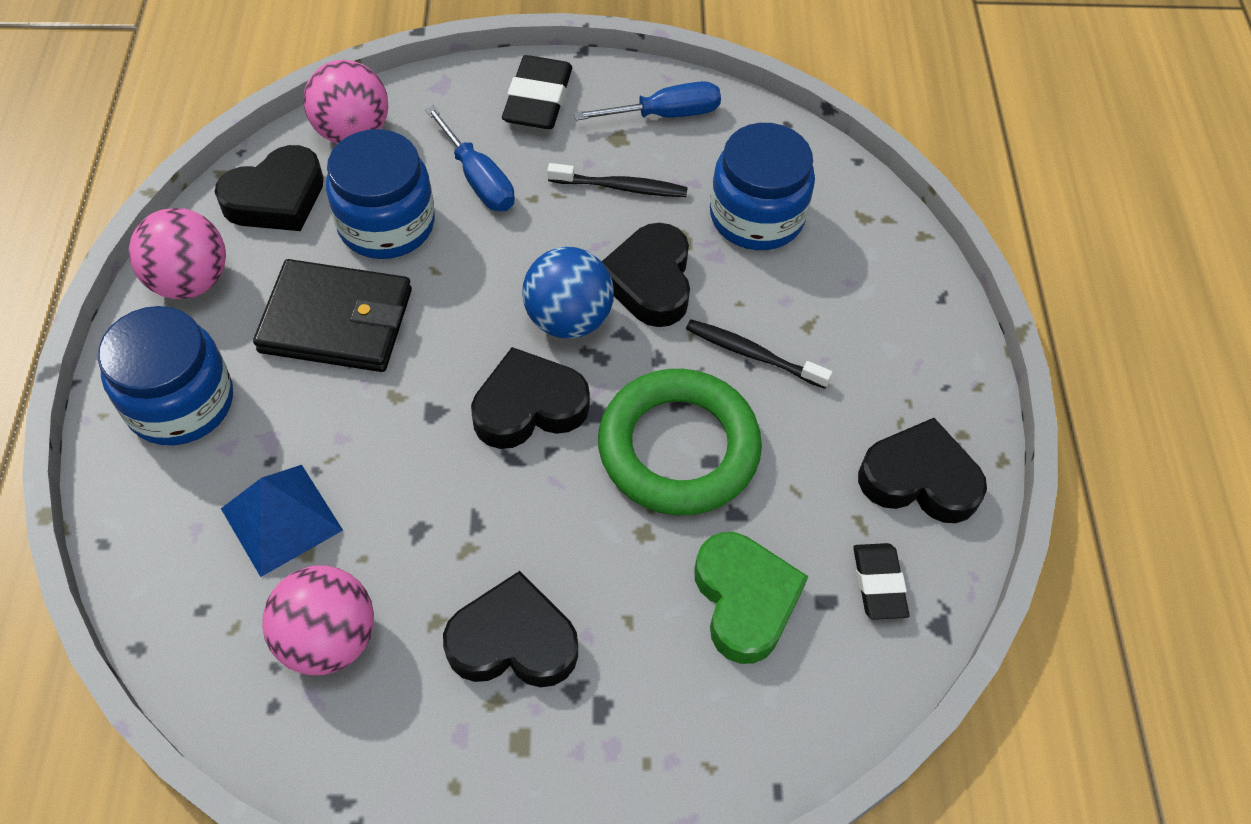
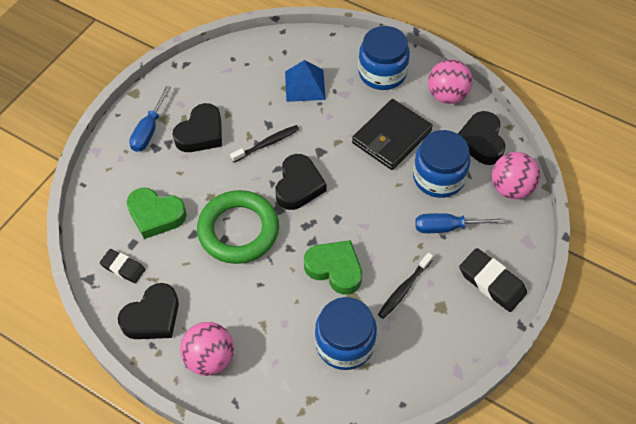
camera: 125 degrees right, 0 degrees up
(328, 639) = (245, 81): pink ball -> pink ball (210, 358)
(568, 319) = (335, 223): blue ball -> none
(650, 281) = (335, 269): black heart -> green heart
(664, 115) = (445, 340): blue screwdriver -> blue screwdriver (149, 130)
(752, 354) = (264, 289): black toothbrush -> black toothbrush (267, 144)

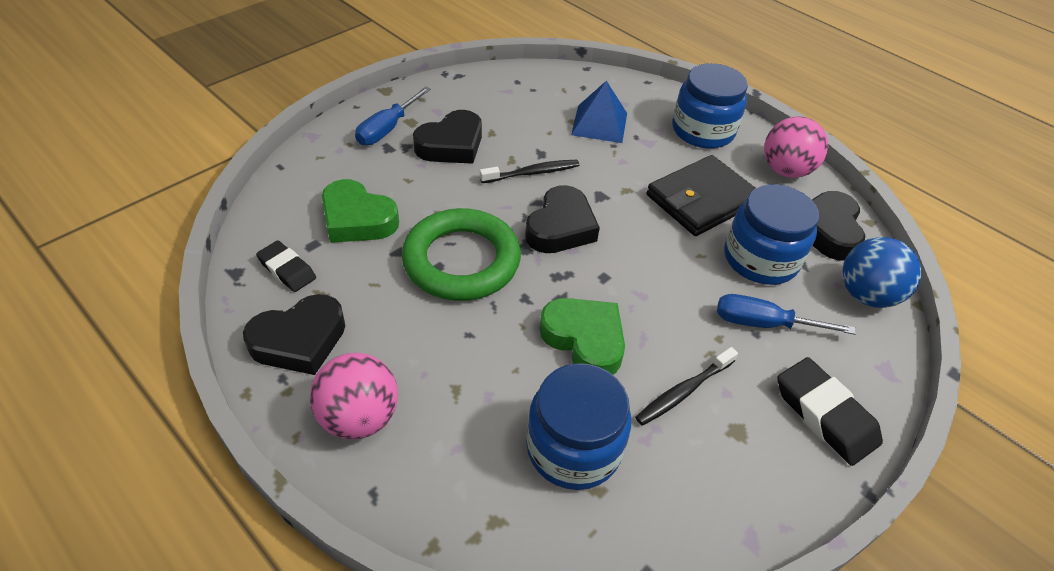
camera: 10 degrees right, 10 degrees down
(511, 188) = (866, 295): pink ball -> blue ball

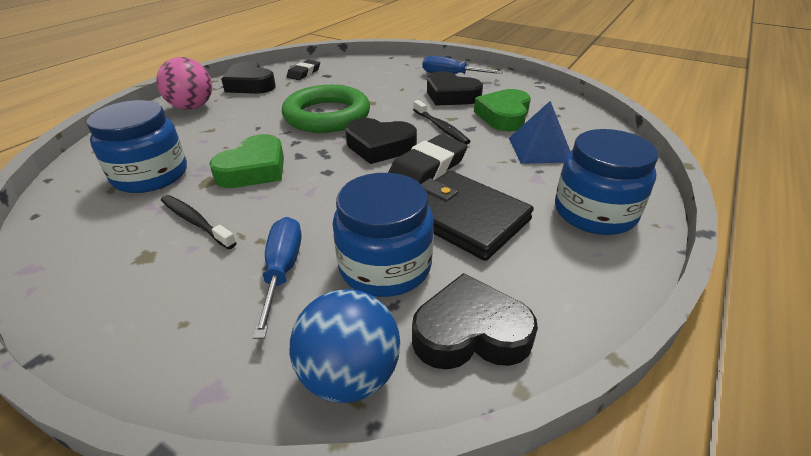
camera: 80 degrees right, 10 degrees down
(357, 219) = (354, 81): green heart -> green heart (504, 116)
(786, 170) = (576, 288): pink ball -> none
(825, 415) = (149, 322): black eraser -> black eraser (427, 168)

